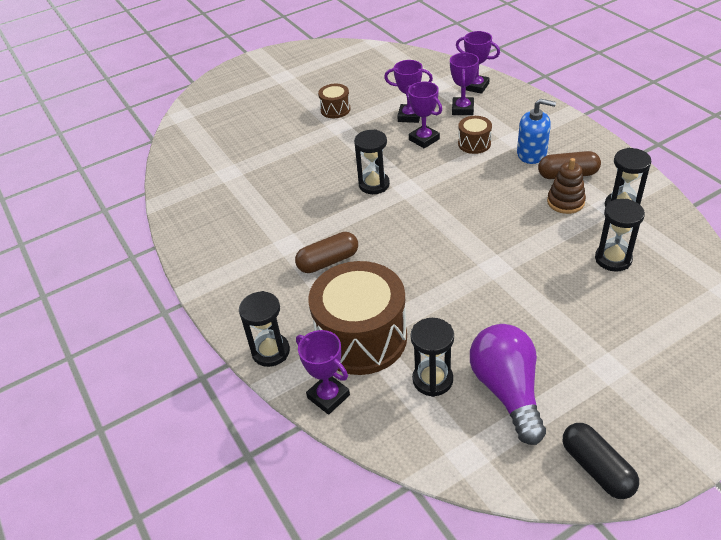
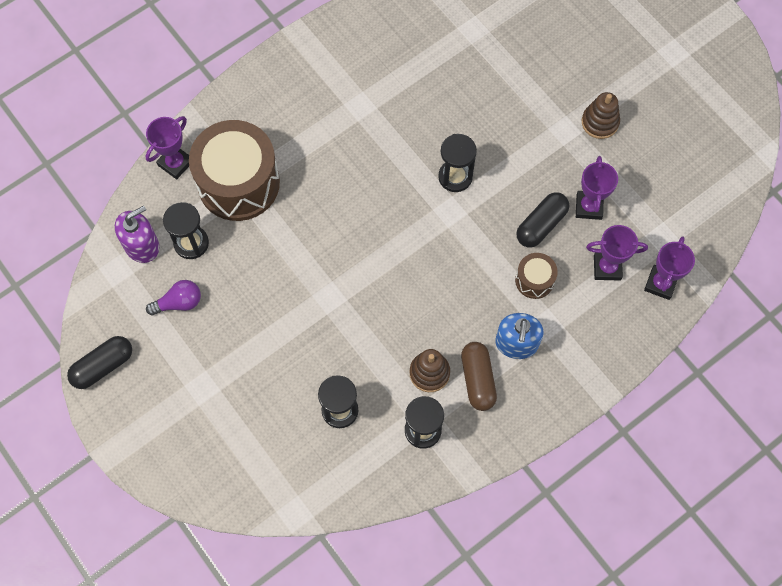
camera: 80 degrees right, 25 degrees up
(270, 351) = (223, 112): black hourglass -> none
(328, 261) = (335, 145): brown capsule -> none
(335, 109) = (600, 122): brown drum -> brown stacking toy
(424, 139) = (541, 225): purple trophy -> black capsule
(433, 429) = (141, 245): none -> purple soap dispenser
(507, 390) = (179, 302): purple light bulb -> purple light bulb, size x0.55

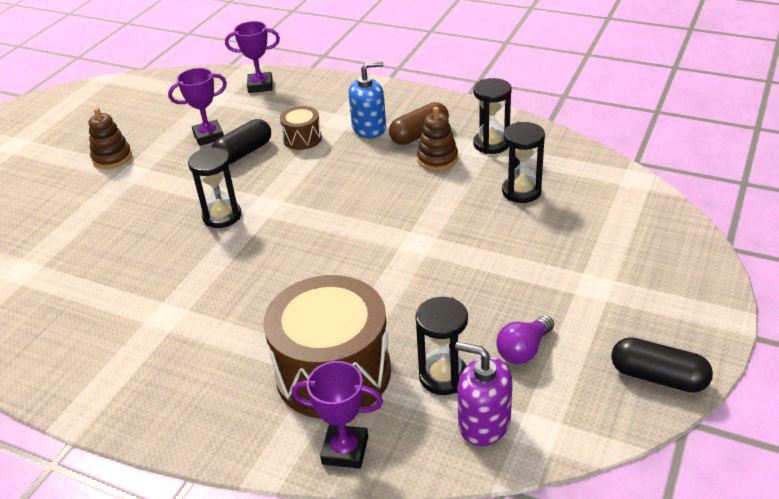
camera: 115 degrees left, 30 degrees down
(179, 302) = (523, 350): purple light bulb -> purple light bulb turned 90 degrees counterclockwise
(541, 225) = (244, 153): black capsule -> black capsule turned 60 degrees counterclockwise
(607, 267) = (263, 111): purple trophy -> none

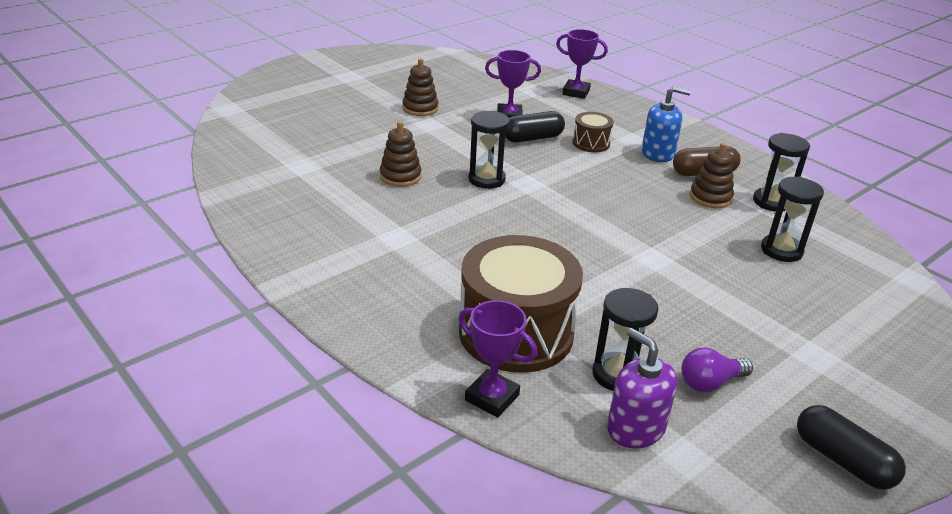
camera: 20 degrees right, 5 degrees down
(133, 245) = (400, 176): none -> brown stacking toy

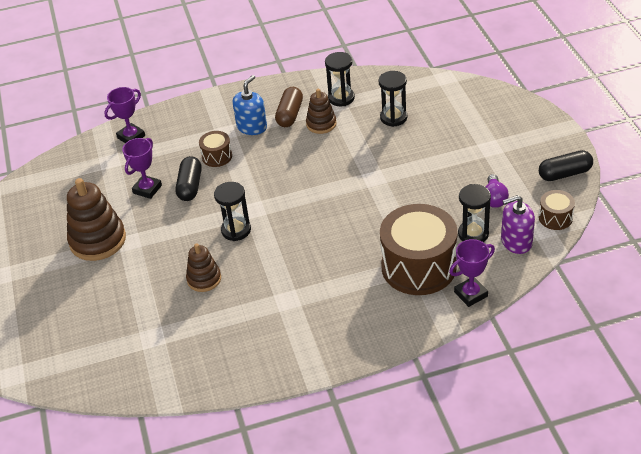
camera: 60 degrees left, 10 degrees up
(420, 108) = (98, 240): brown stacking toy -> brown stacking toy, size x1.72
(726, 468) = (555, 218): none -> brown drum

